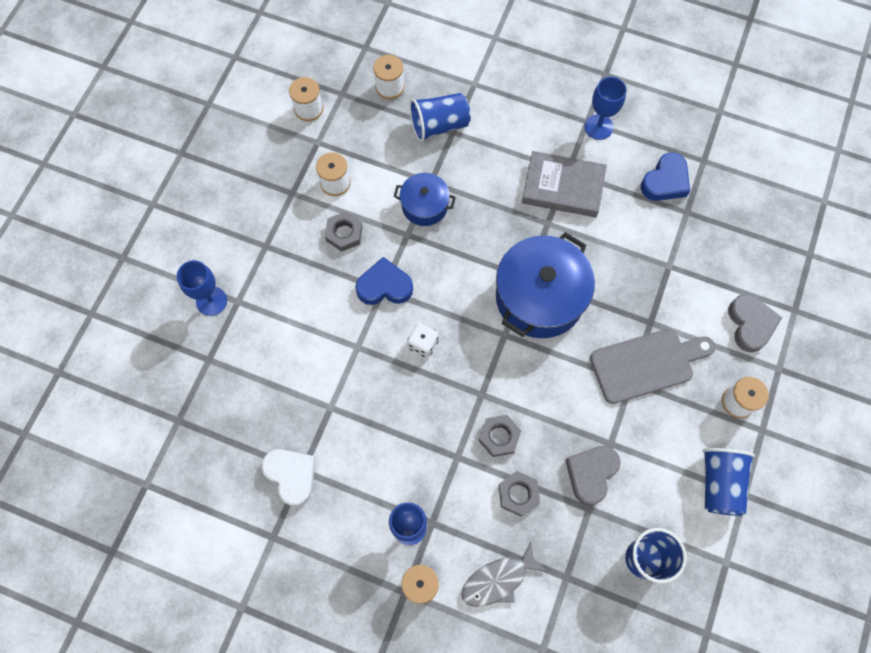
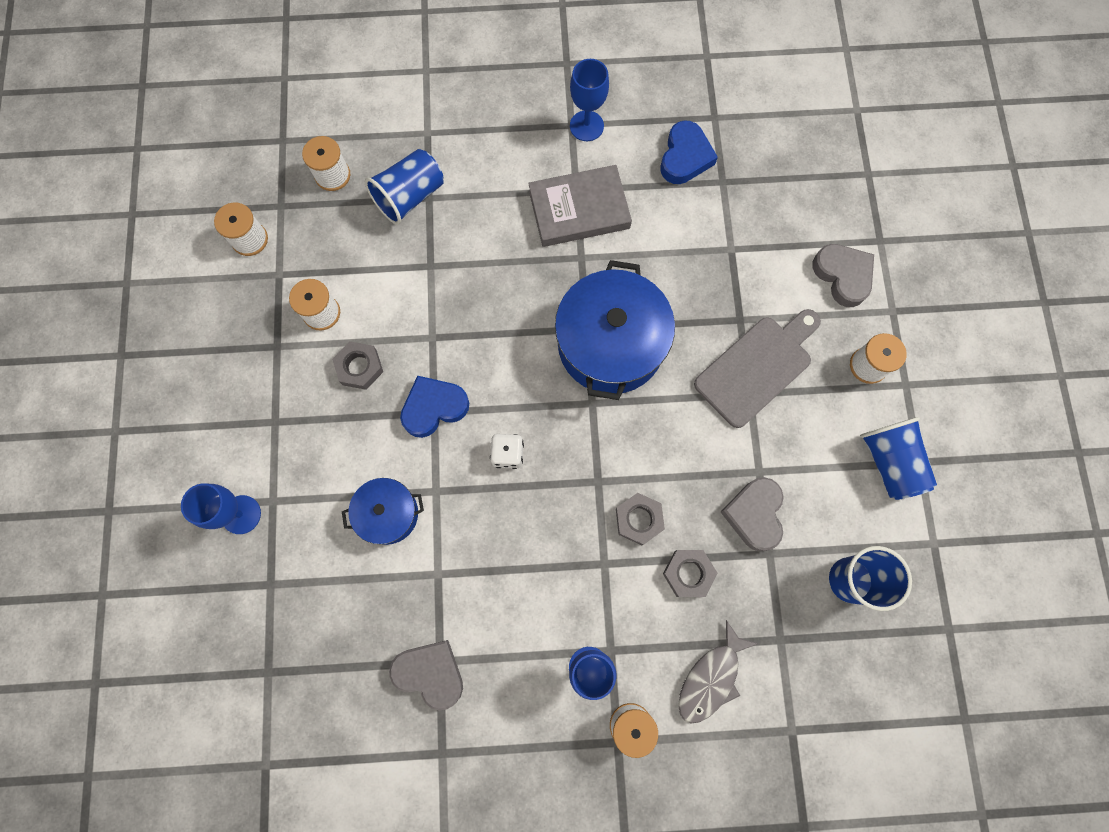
camera: 25 degrees left, 5 degrees up
(291, 475) = (430, 673): white heart -> grey heart
(424, 206) = (436, 296): blue pot -> blue pot (388, 514)

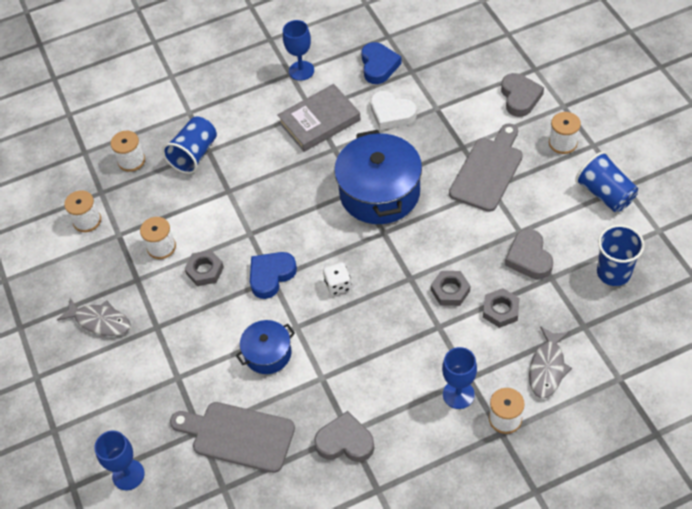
camera: 15 degrees left, 20 degrees down
(213, 386) = (100, 321): none -> grey fish
(241, 514) = (157, 394): blue goblet -> blue goblet (128, 475)
(311, 610) = (238, 436): none -> grey cutting board
(672, 234) = (391, 113): none -> white heart
(843, 276) = (520, 97): grey heart -> grey heart turned 45 degrees clockwise

